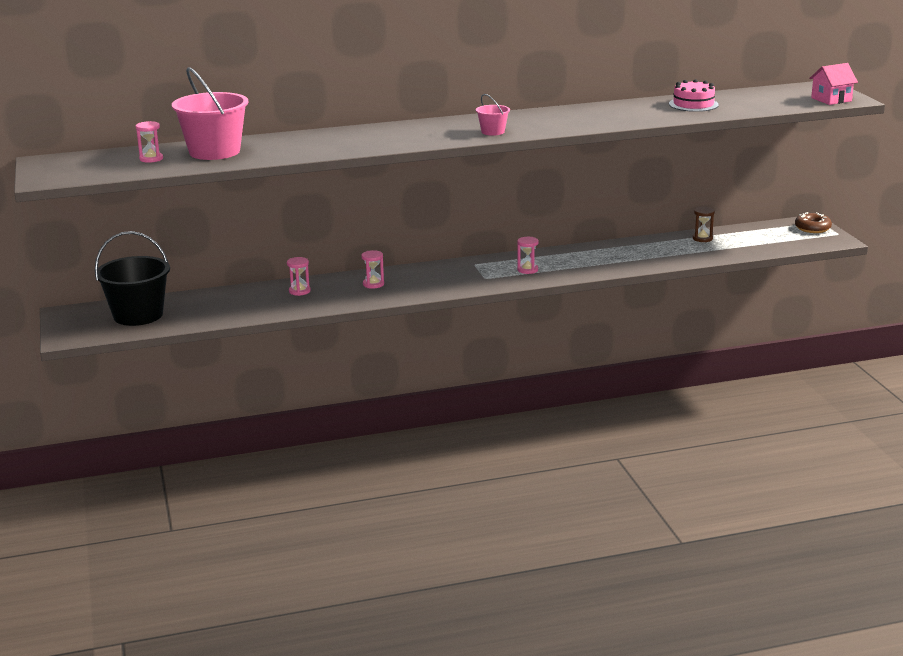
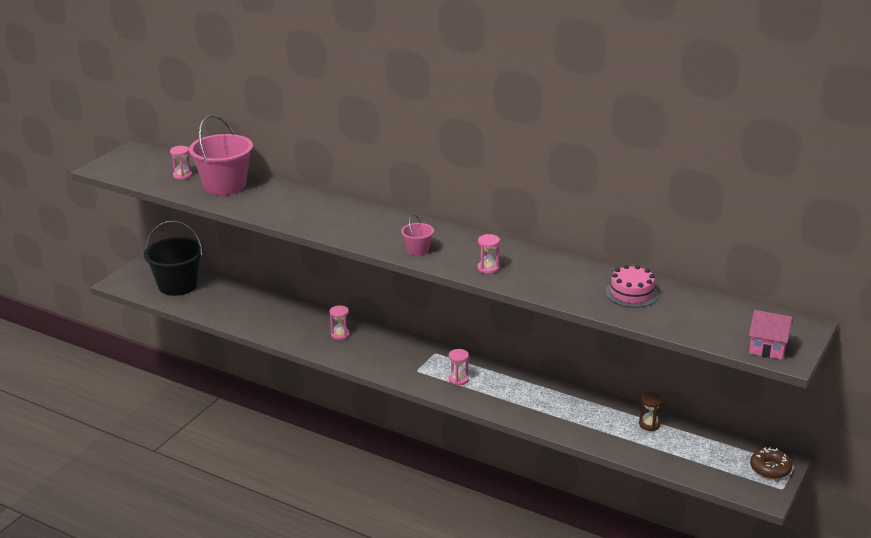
camera: 45 degrees right, 5 degrees up
(299, 291) = (289, 315): pink hourglass -> pink hourglass (488, 268)

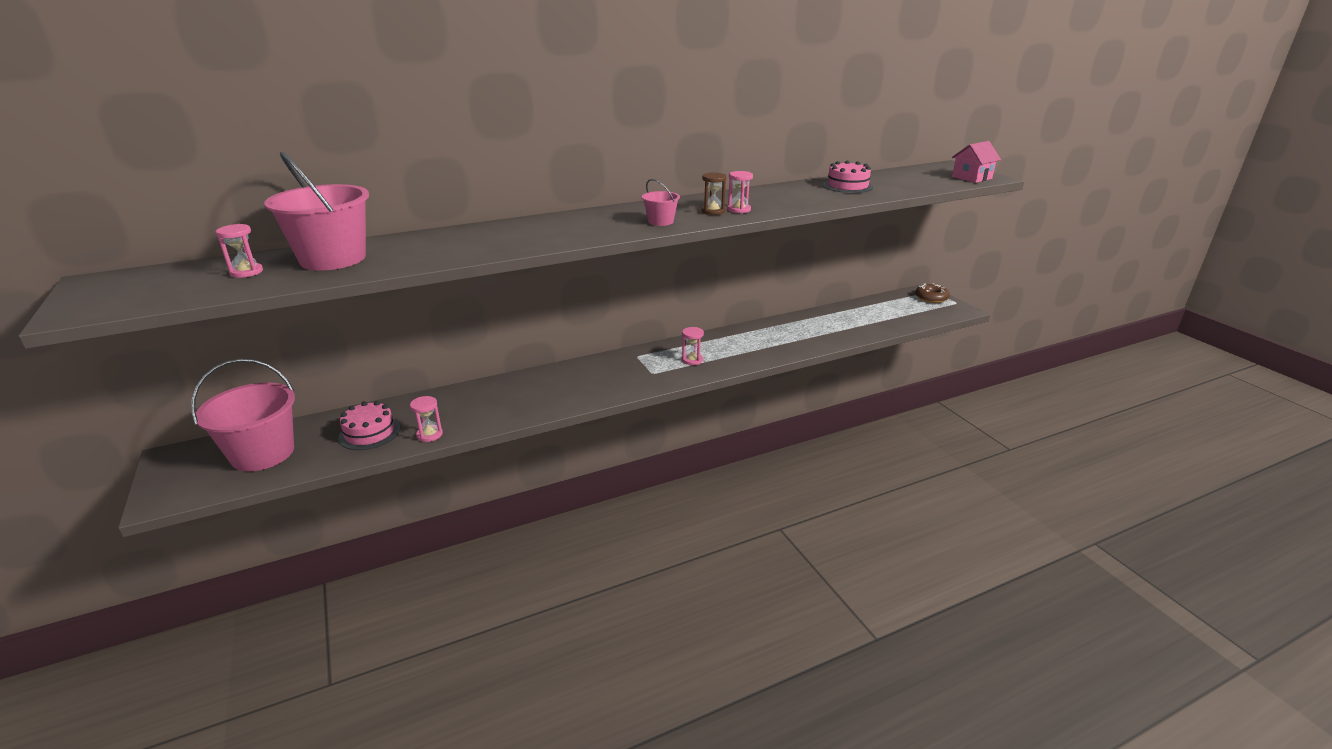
camera: 55 degrees left, 0 degrees up
(178, 285) = (263, 453): black bucket -> pink bucket
(229, 305) = (369, 433): none -> pink cake
(340, 334) = (537, 389): pink hourglass -> pink hourglass (429, 435)
(649, 424) = (841, 314): brown hourglass -> brown hourglass (713, 211)

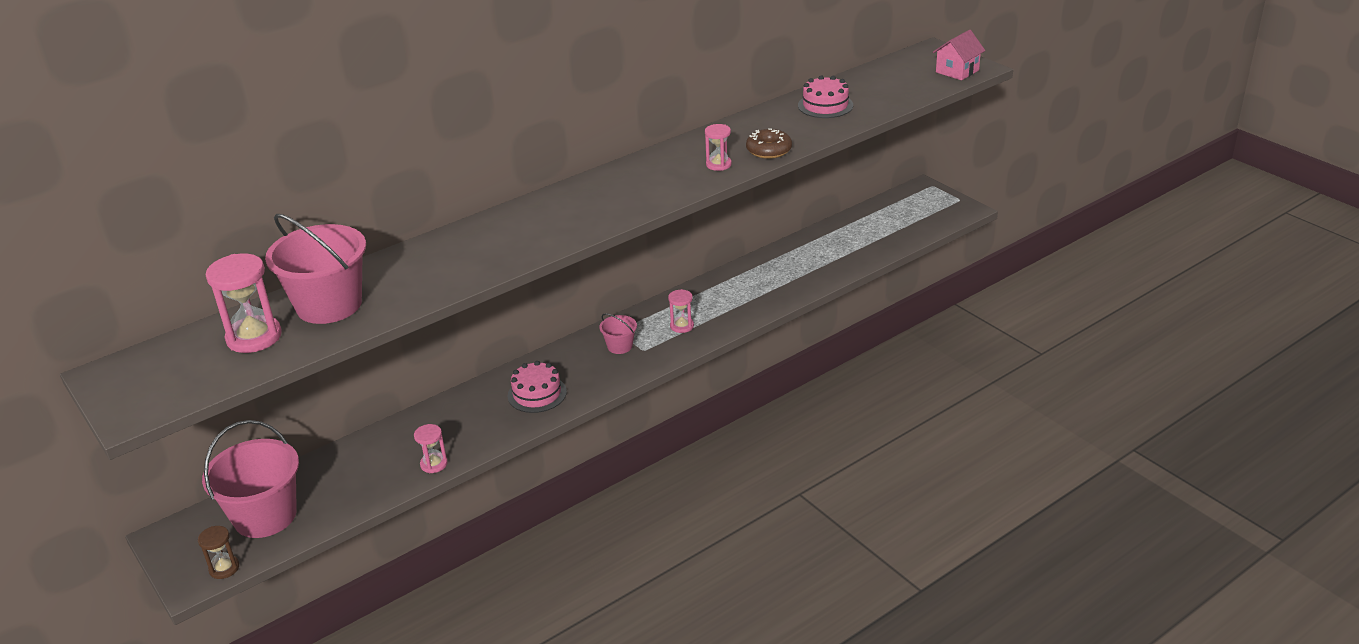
camera: 10 degrees left, 5 degrees up
(246, 272) = (254, 337): pink hourglass -> pink hourglass, size x1.77
(369, 433) = (367, 473): pink cake -> pink cake (537, 394)
(660, 221) = (642, 196): pink bucket -> pink bucket (620, 346)
(713, 211) = (692, 171): brown hourglass -> brown hourglass (224, 568)
(931, 298) = (931, 197): brown donut -> brown donut (769, 150)

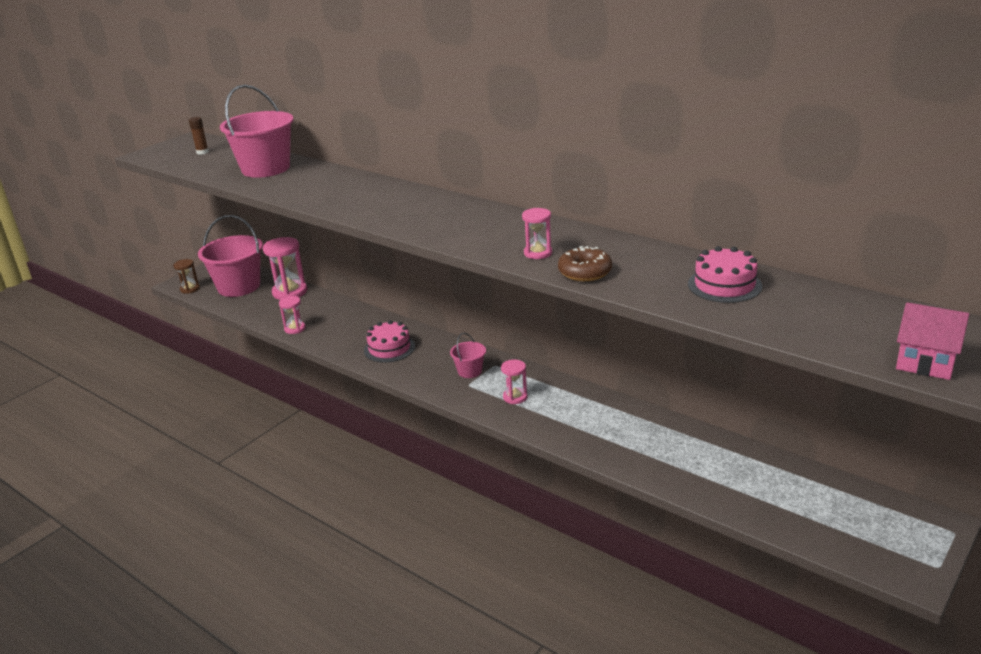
camera: 75 degrees right, 5 degrees down
(191, 360) = (202, 152): none -> brown glue stick
(254, 337) = (226, 160): pink hourglass -> pink hourglass (290, 292)

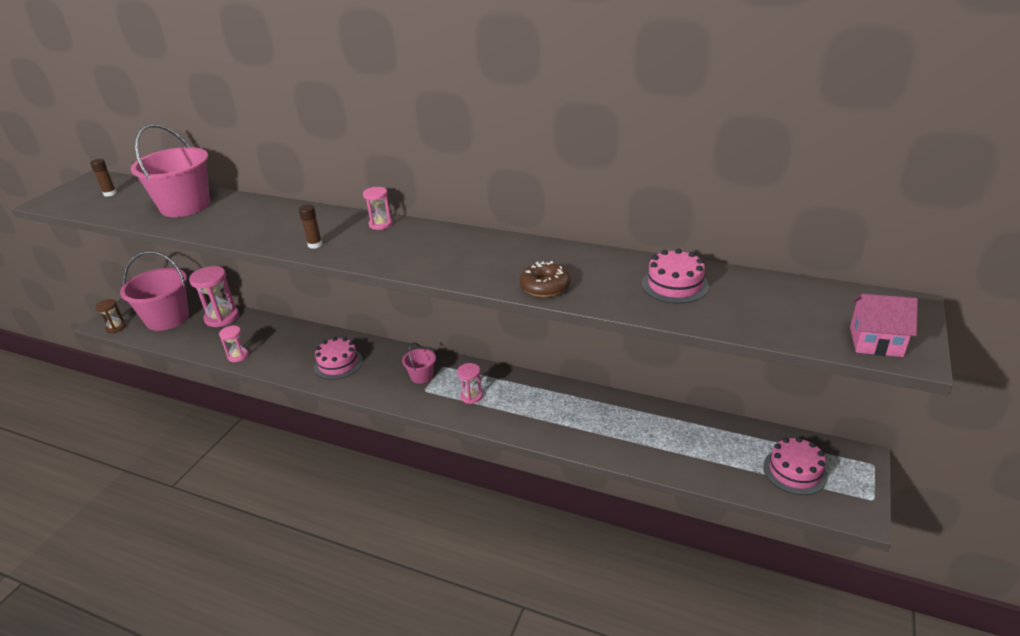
camera: 15 degrees left, 5 degrees up
(373, 213) = (315, 245): none -> brown glue stick
(538, 253) = (493, 271): pink hourglass -> pink hourglass (380, 224)
(853, 523) = (795, 471): none -> pink cake

